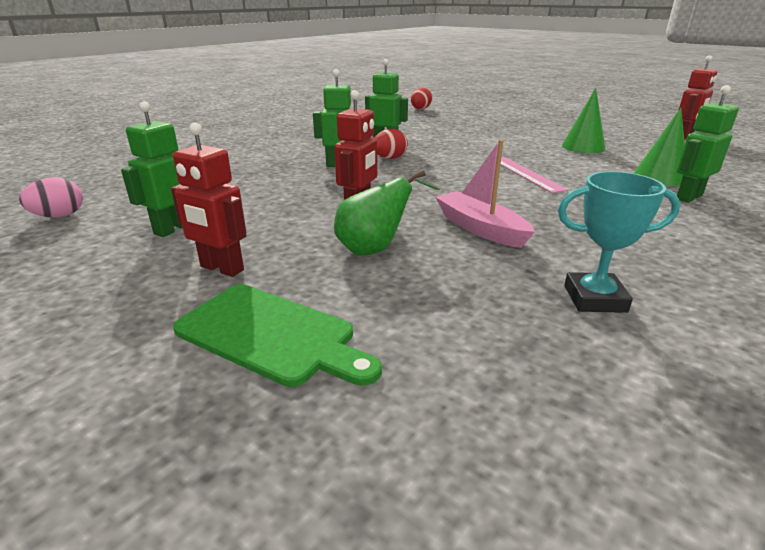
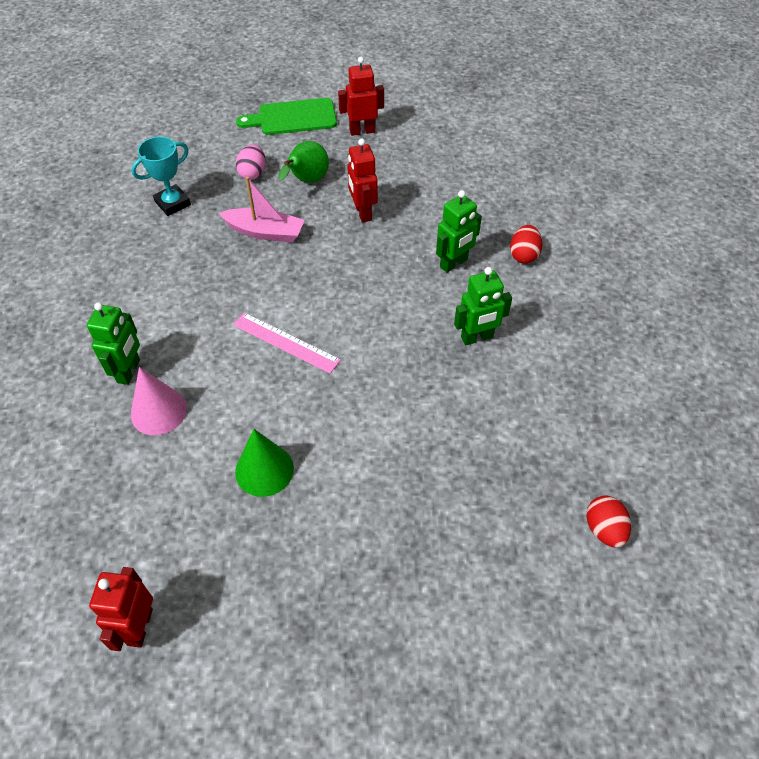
camera: 140 degrees right, 25 degrees up
(59, 216) = (511, 112): pink egg -> pink egg (253, 173)
(173, 229) = (433, 138): green robot -> none
(389, 158) = (431, 303): red egg -> red egg (523, 255)
(660, 177) = (158, 411): green cone -> pink cone

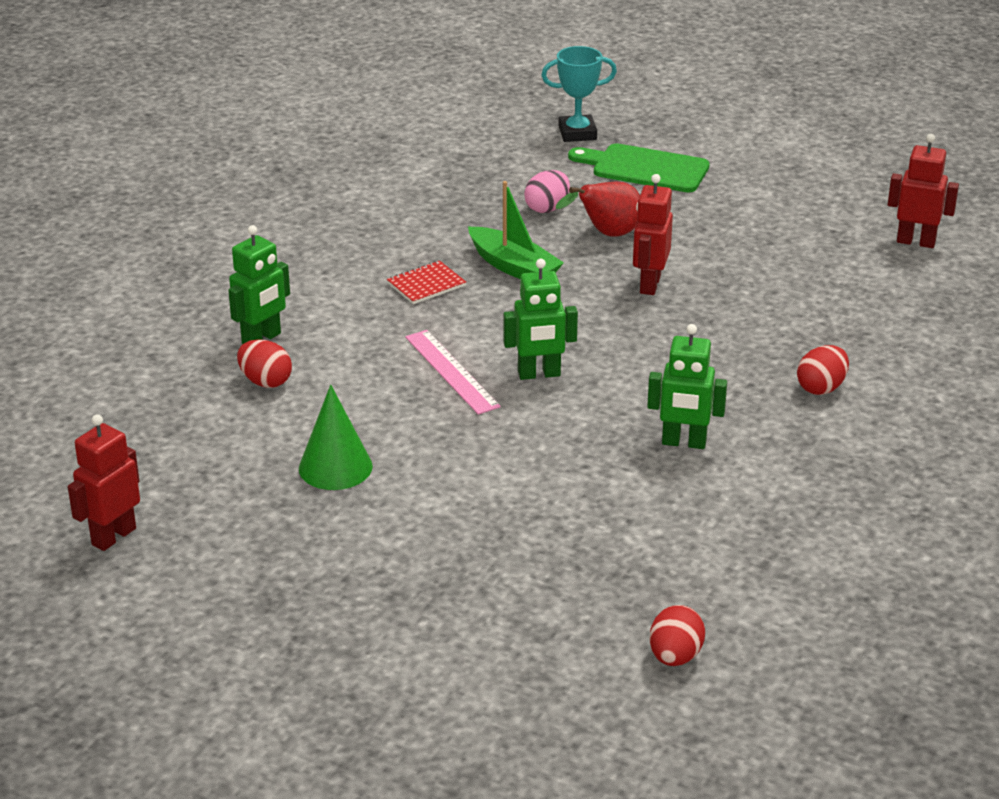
camera: 30 degrees right, 20 degrees down
(158, 411) = (265, 381): pink cone -> red egg
(172, 203) = (429, 209): turquoise trophy -> turquoise trophy (577, 133)
(216, 271) = (426, 284): none -> red notebook
(265, 232) = (514, 267): pink boat -> green boat
(307, 181) = (607, 234): green pear -> red pear
(362, 131) = (723, 206): red robot -> red robot (916, 242)
(454, 263) = (721, 367): green robot -> green robot (539, 374)

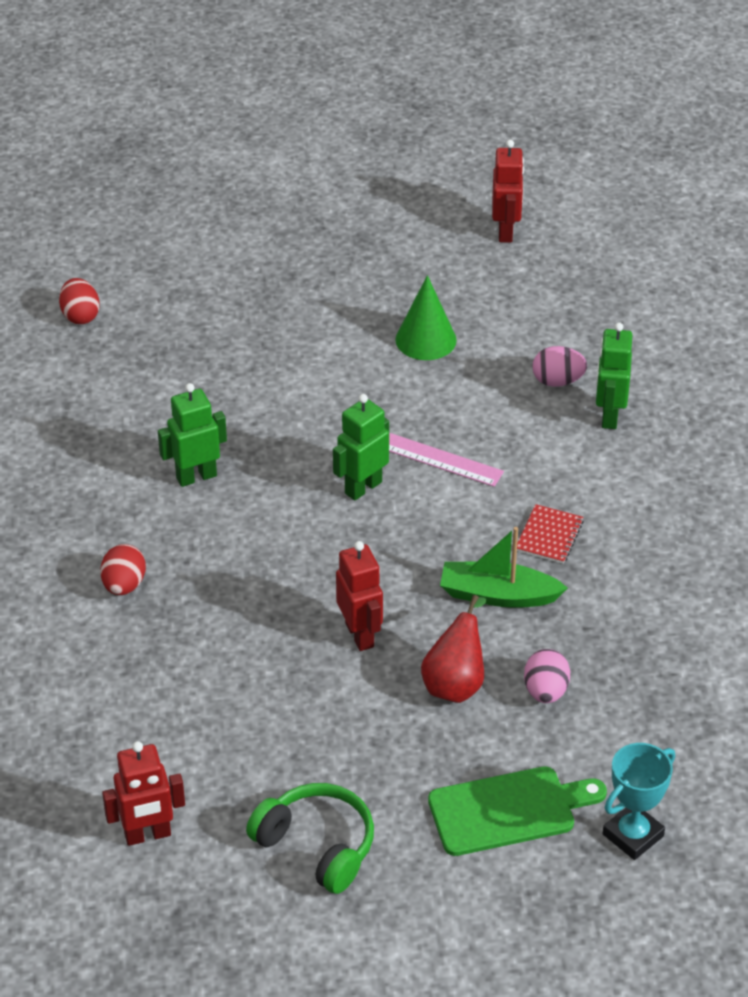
camera: 145 degrees right, 10 degrees up
(265, 381) = (557, 381): red egg -> pink egg
(795, 197) = (317, 846): none -> green headphones

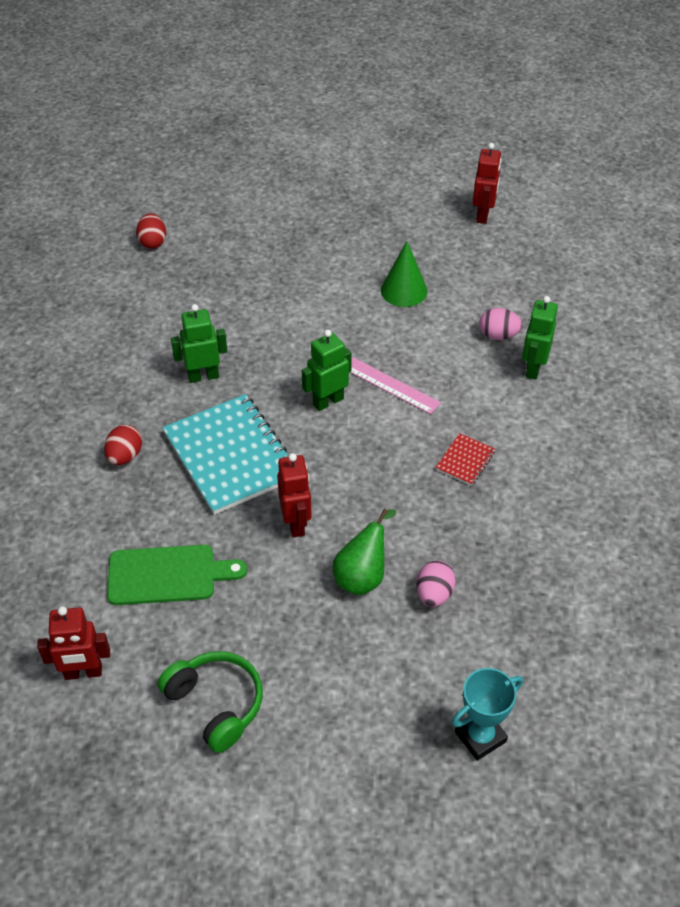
camera: 10 degrees right, 5 degrees up
(258, 567) = (231, 456): none -> turquoise notebook
(455, 683) = (362, 576): red pear -> green pear
(498, 595) = (413, 505): green boat -> none
(509, 810) = (381, 697): green cutting board -> green cutting board (168, 575)

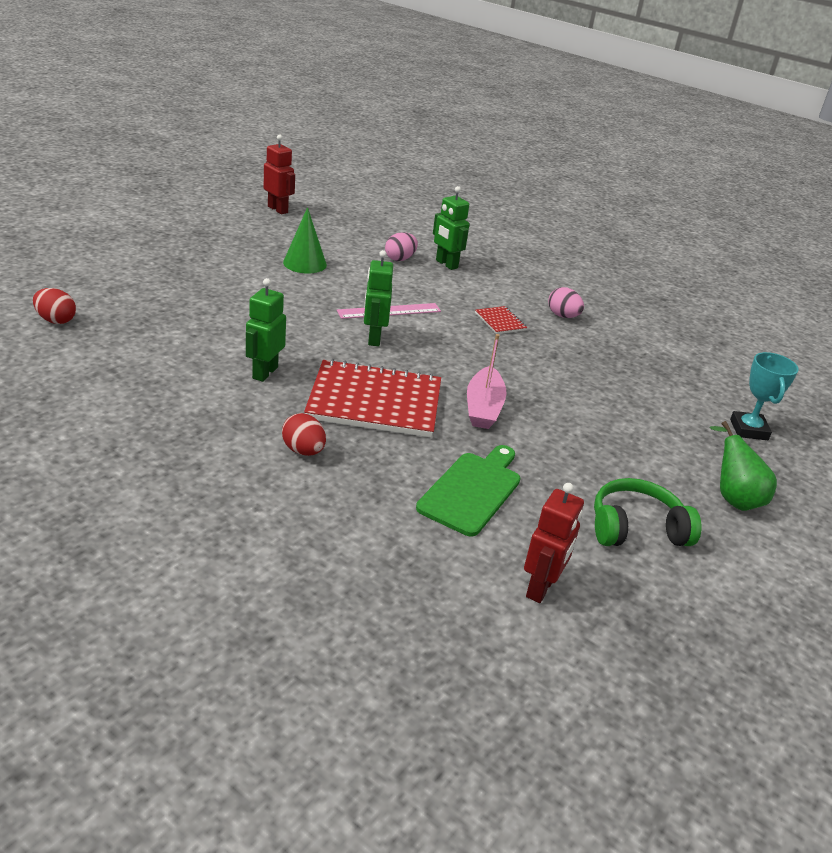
camera: 60 degrees left, 15 degrees down
(231, 456) = (374, 402): turquoise notebook -> red notebook
(296, 523) = (483, 407): red robot -> pink boat
(362, 576) = (566, 406): green pear -> green pear (733, 498)
(434, 594) = (610, 388): pink egg -> pink egg (563, 316)

